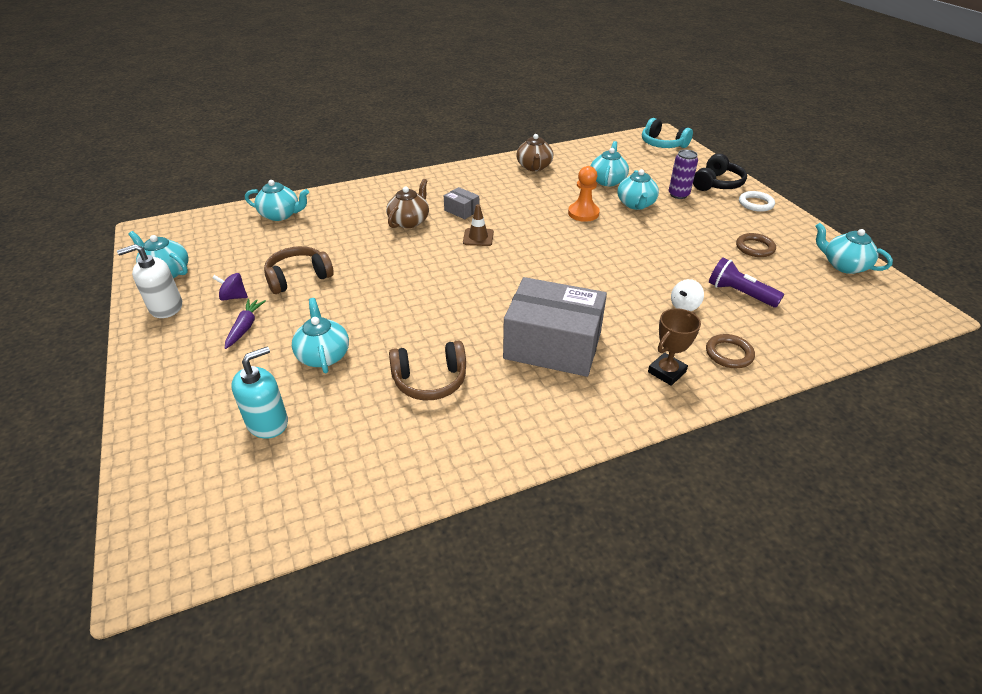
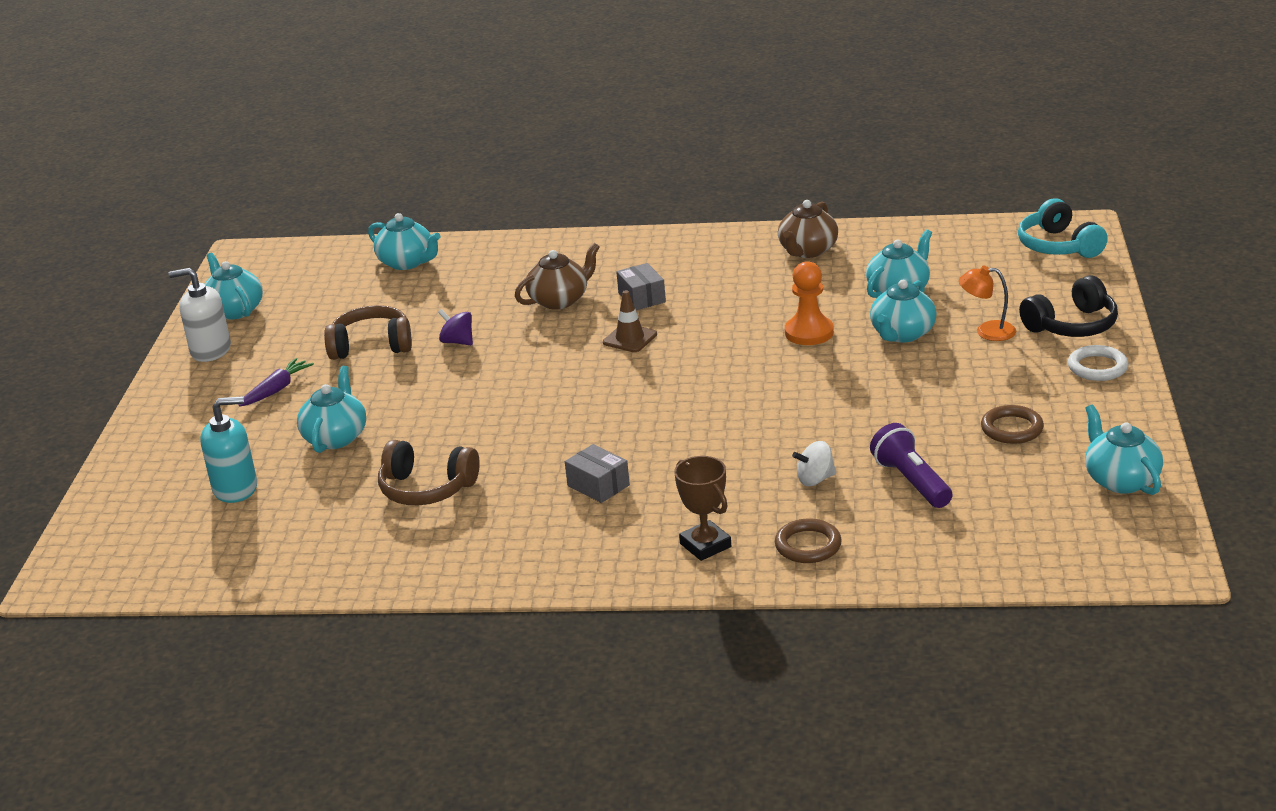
camera: 30 degrees right, 10 degrees down
(234, 297) = (286, 354): purple spinning top -> purple spinning top (458, 342)
(552, 345) = (598, 485): grey box -> grey box, size x0.43
(666, 372) = (705, 545): brown trophy -> brown trophy turned 75 degrees clockwise
(678, 194) = (987, 331): purple can -> orange lamp

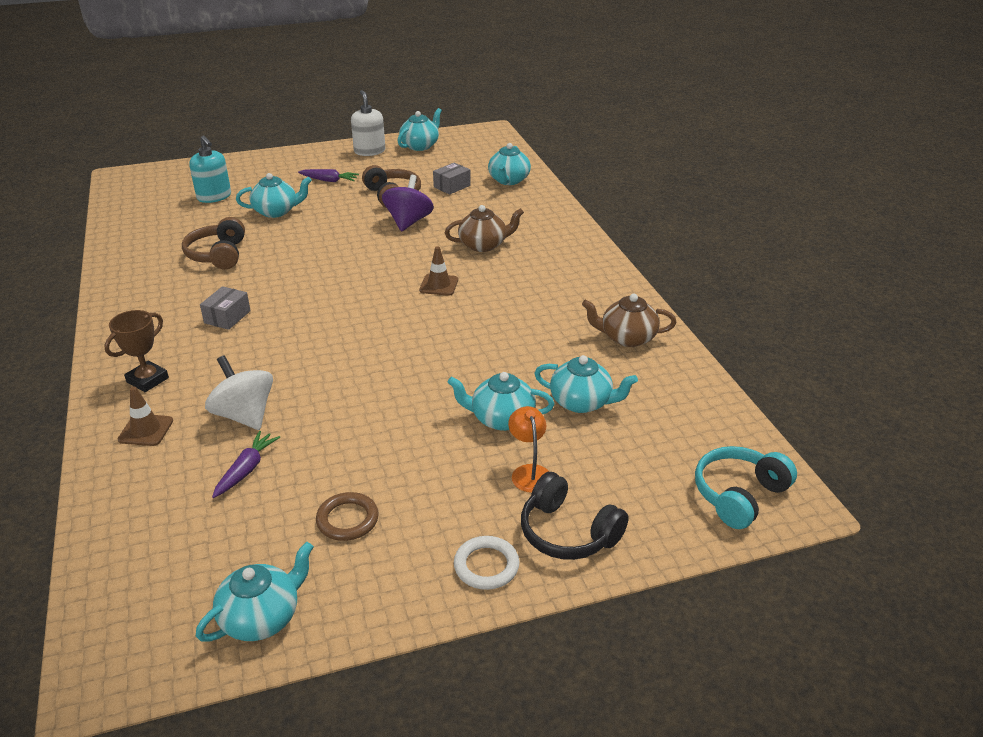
camera: 65 degrees right, 5 degrees up
(458, 342) = (408, 222): purple spinning top -> purple spinning top, size x1.73
(560, 300) = (483, 245): brown teapot -> brown teapot turned 45 degrees counterclockwise
(642, 297) = (504, 277): grey box -> grey box (452, 186)
(808, 545) = (146, 430): brown ring -> brown traffic cone
(809, 332) = (482, 366): orange pawn -> none
(815, 479) = (244, 415): white spinning top -> white spinning top, size x1.73
(911, 481) = (246, 470): purple flashlight -> purple carrot

